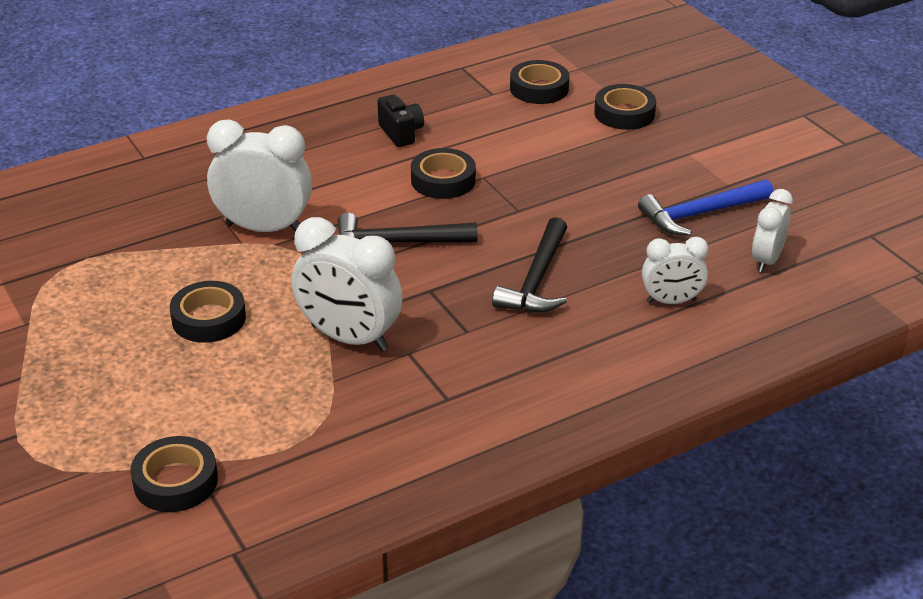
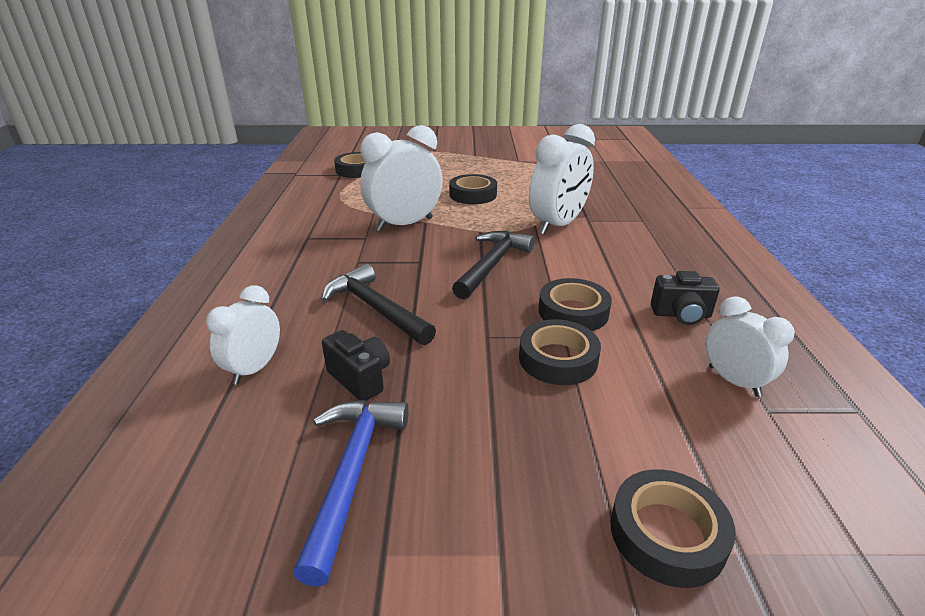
camera: 120 degrees right, 5 degrees down
(539, 88) = (778, 464): black tape -> black tape (558, 359)
(626, 247) = (360, 378): none -> black camera
(766, 260) = (207, 484): white clock -> white clock (734, 381)

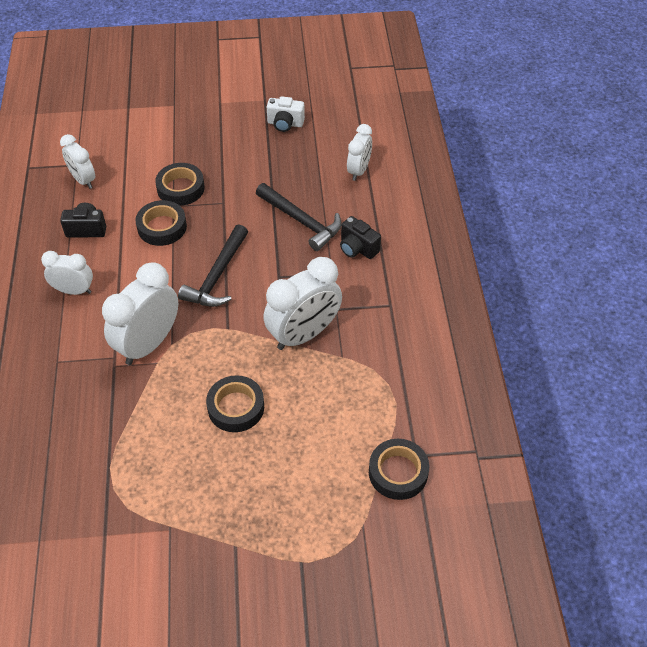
camera: 175 degrees right, 20 degrees up
(351, 474) = (285, 124): blue hammer -> white camera
(360, 378) = (295, 168): black camera -> black camera (357, 248)
(658, 261) = (74, 290): none -> white clock
(667, 533) = (154, 111): black tape -> none

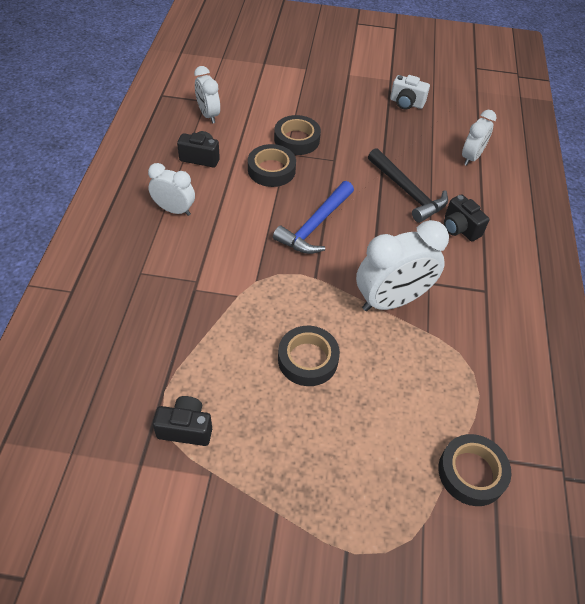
camera: 10 degrees right, 0 degrees up
(138, 495) = (186, 428): none -> black camera
(148, 344) = (233, 275): white clock -> none
(217, 276) = (315, 225): black hammer -> blue hammer

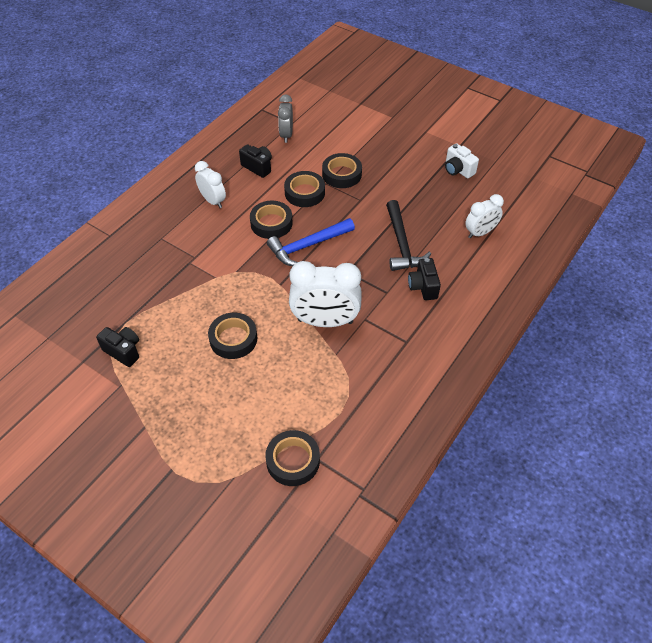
camera: 30 degrees right, 0 degrees up
(208, 115) = (286, 135): white clock -> grey clock
(258, 214) = (271, 223): none -> black tape

